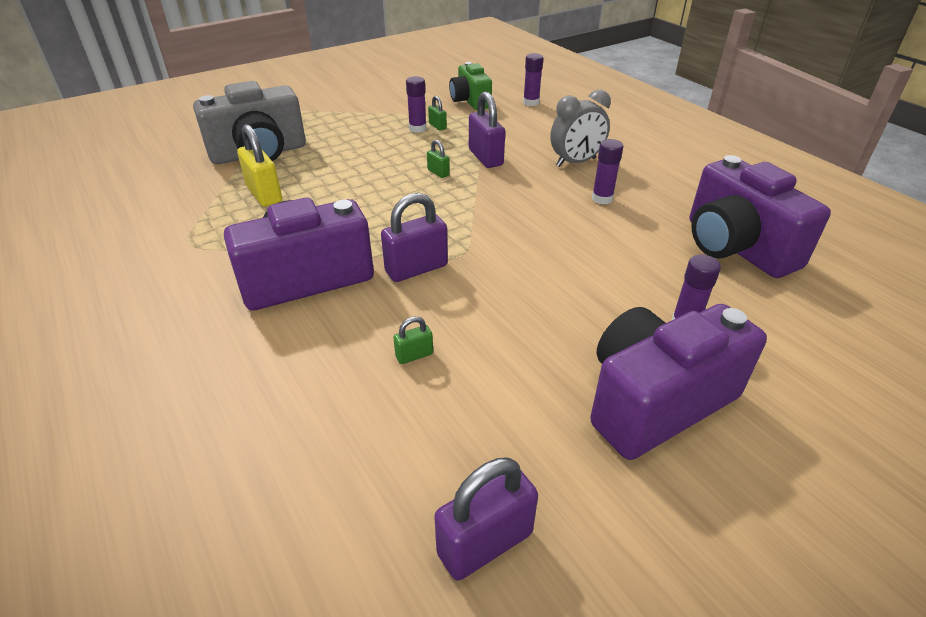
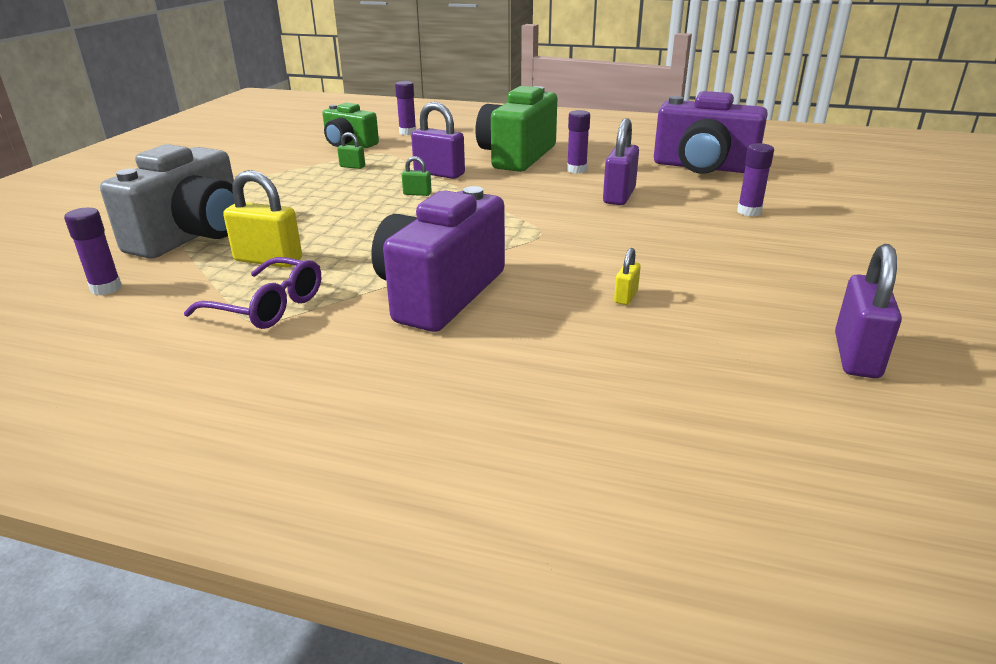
camera: 40 degrees left, 10 degrees down
(209, 234) = (268, 307): none -> purple glasses
(414, 355) = (626, 296): green padlock -> yellow padlock
(416, 269) = (523, 252): purple padlock -> purple padlock (619, 196)
(417, 129) = (336, 173): purple glue stick -> purple glue stick (106, 288)
(576, 162) = (517, 156): grey clock -> green camera
(655, 401) = (804, 251): purple camera -> none

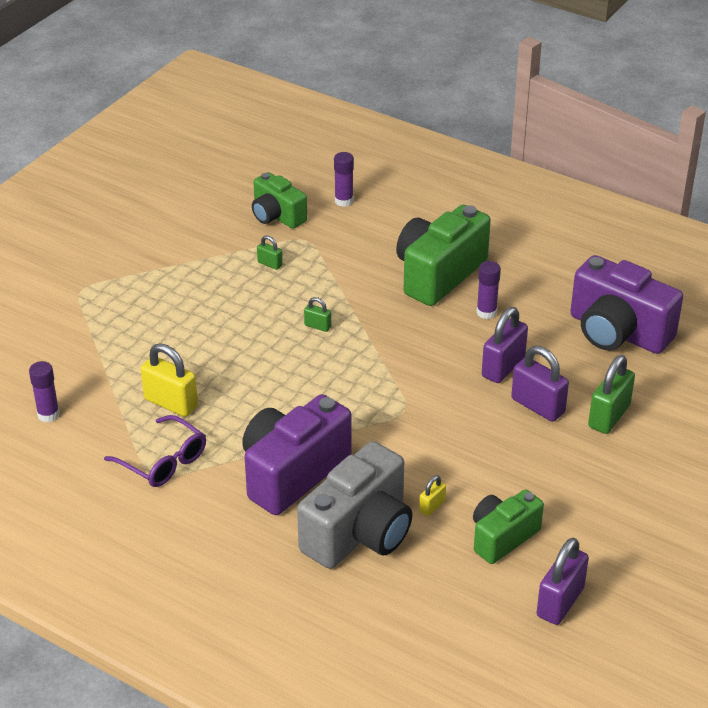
camera: 15 degrees right, 10 degrees up
(192, 236) = (113, 356): grey camera -> grey camera (359, 533)
(439, 173) = (349, 293): purple padlock -> purple padlock (538, 406)
(729, 309) = (502, 537): none -> green camera
(749, 212) = (609, 416): purple glue stick -> green padlock

